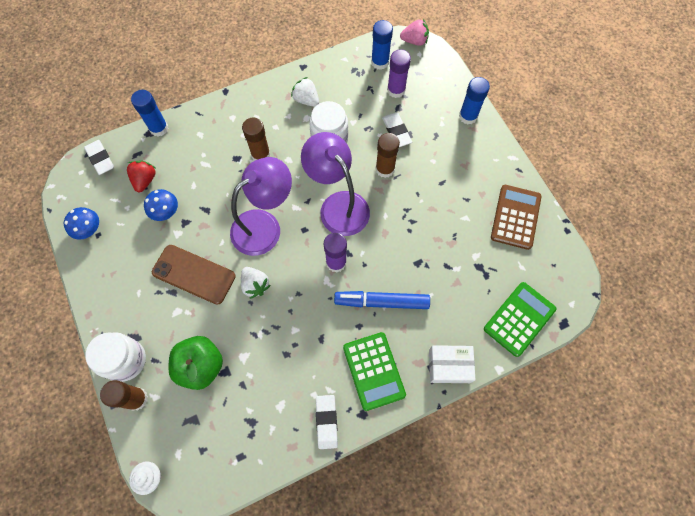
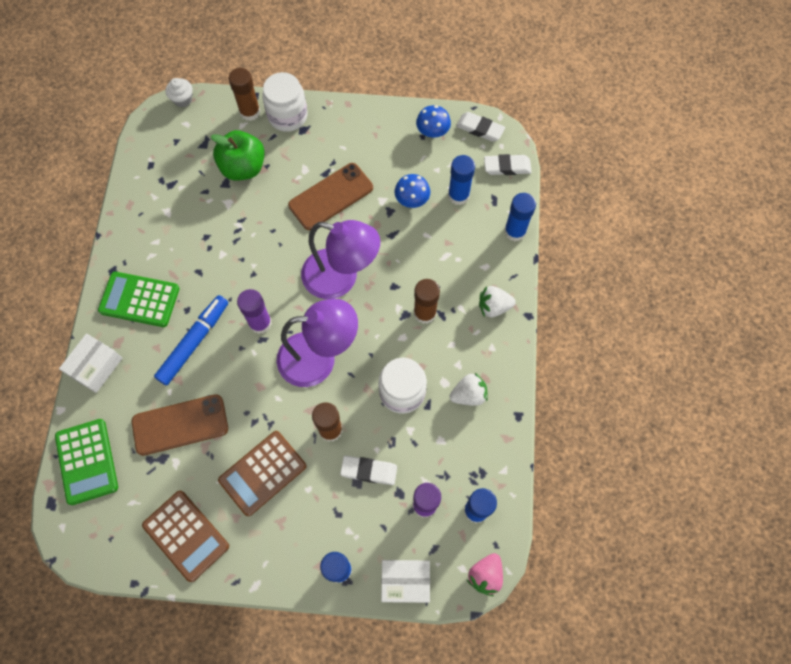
camera: 120 degrees right, 0 degrees up
(145, 180) = (458, 195): red strawberry -> blue glue stick
(255, 285) = (286, 242): white strawberry -> white strawberry (494, 307)
(264, 226) = (341, 278): purple lamp -> purple lamp turned 60 degrees counterclockwise
(326, 422) = (128, 240): white eraser -> white eraser (480, 129)
(442, 194) = (262, 473): none -> brown calculator
(448, 78) = (405, 581): none -> white box
(448, 270) = (180, 425): none -> brown phone

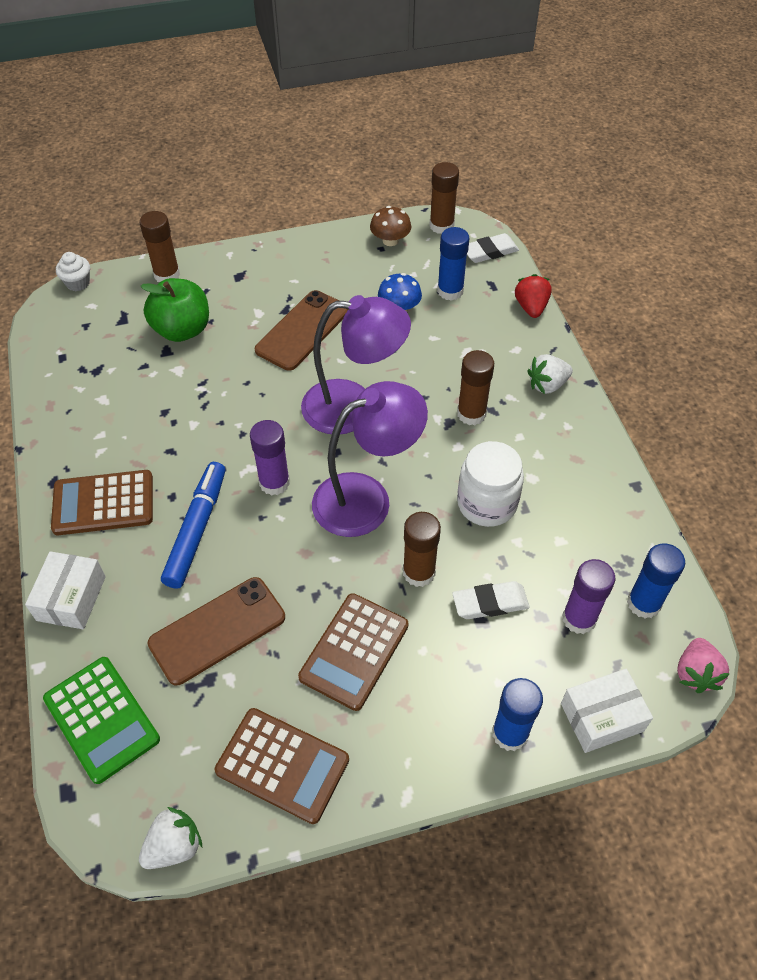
camera: 20 degrees left, 15 degrees down
(139, 299) = (103, 503): green calculator -> brown calculator
(287, 116) = (214, 267): white jar -> none
(432, 131) = (390, 240): blue mushroom -> brown mushroom
(468, 395) = (567, 482): white strawberry -> white strawberry (174, 846)
(480, 129) = (441, 226): white eraser -> brown glue stick
(515, 231) = (531, 307): blue glue stick -> red strawberry

